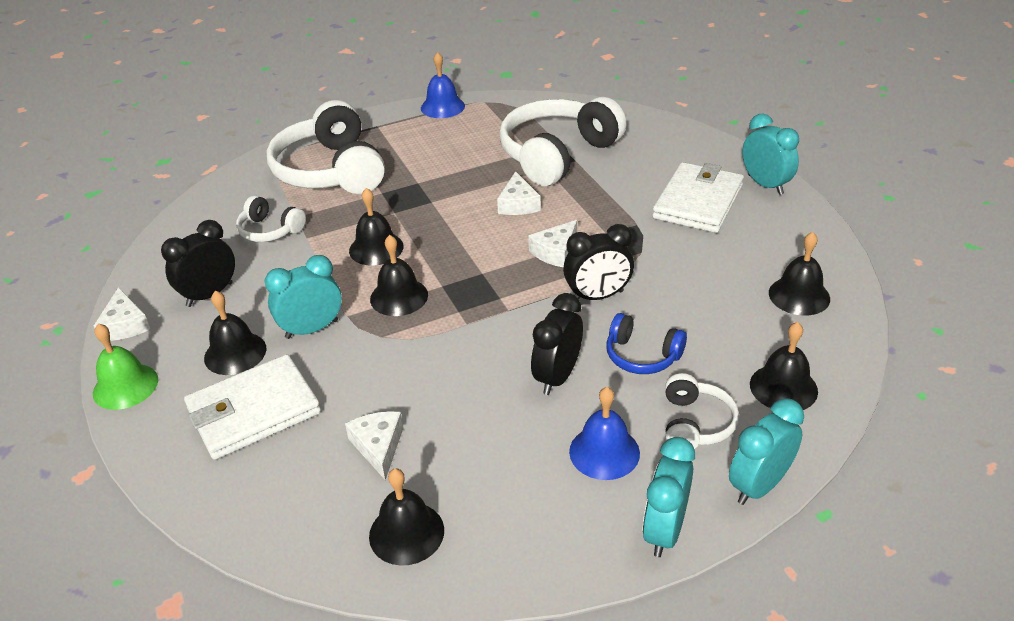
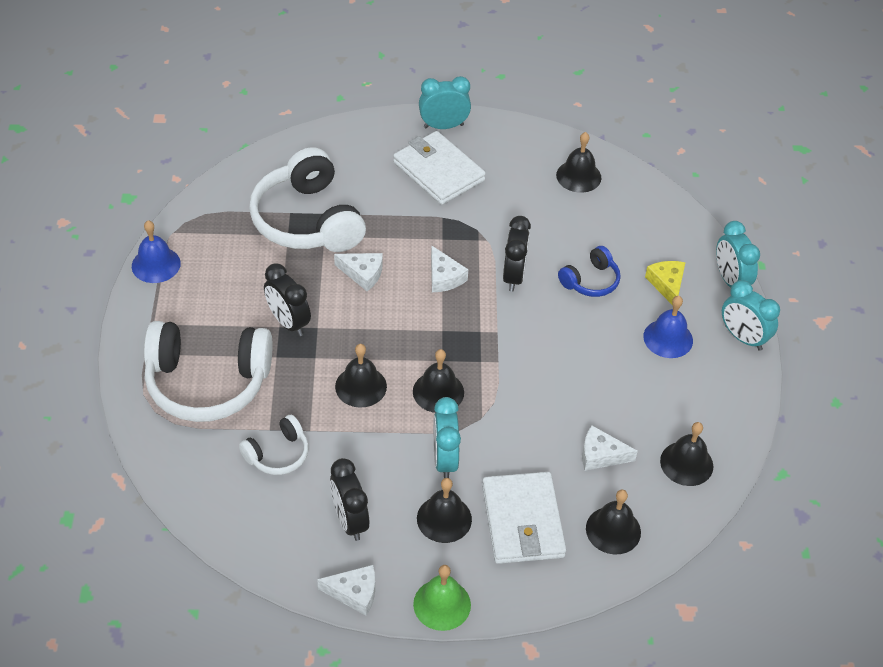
camera: 70 degrees left, 10 degrees up
(557, 377) = (586, 333): black clock -> black clock (288, 322)
(695, 424) = (667, 284): white headphones -> yellow cheese
(783, 387) = (658, 229): black bell -> black bell (613, 530)

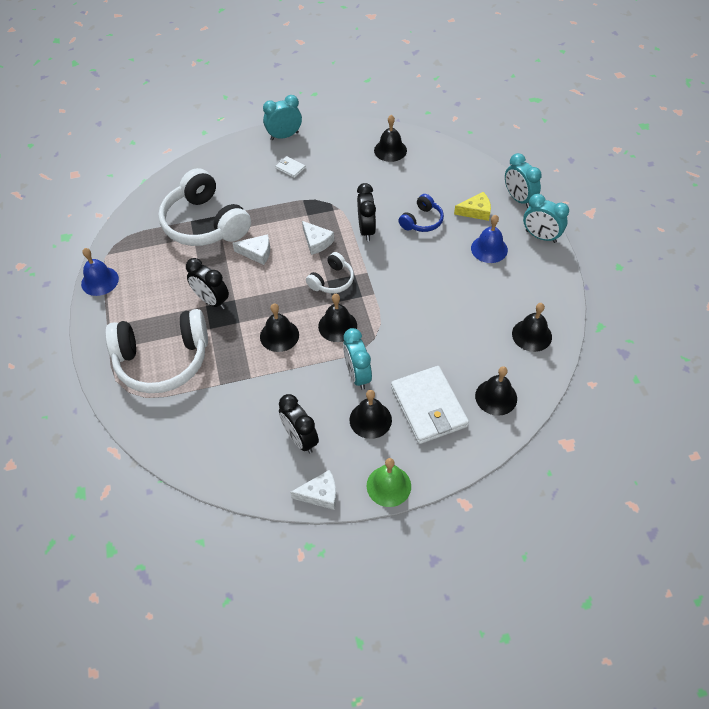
camera: 10 degrees left, 5 degrees up
(278, 454) = (231, 401): white headphones -> white headphones (332, 280)
(438, 171) = (290, 168): white wallet -> white wallet, size x0.43
(601, 455) = (469, 344): white cheese -> none
(667, 284) = (476, 211): yellow cheese -> yellow cheese turned 105 degrees clockwise

